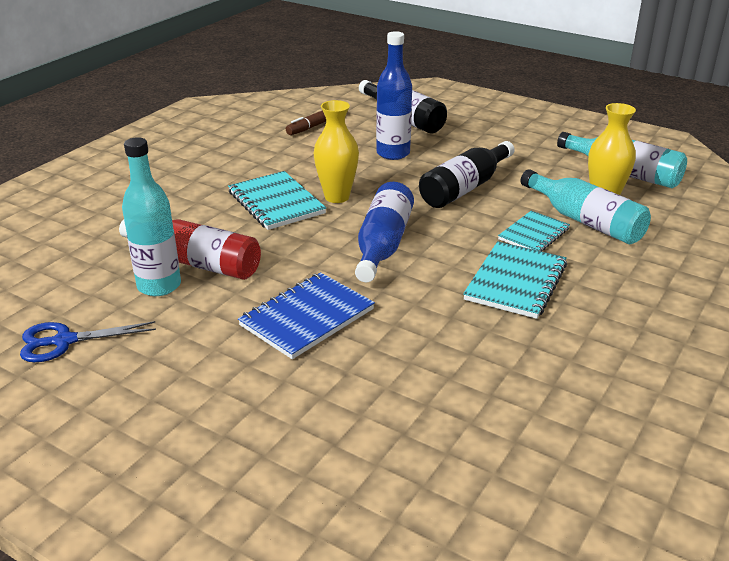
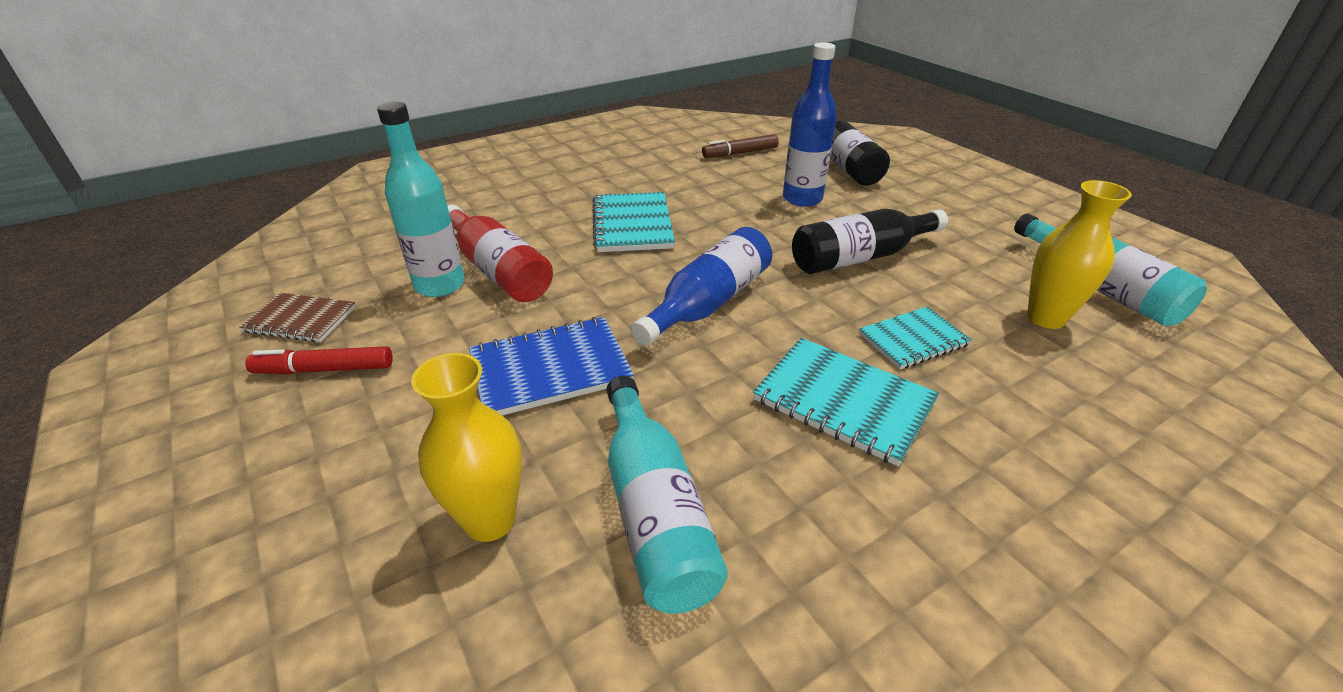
camera: 25 degrees right, 5 degrees up
(64, 341) = (300, 320): blue scissors -> brown notebook
(129, 367) = (324, 369): none -> red marker
(337, 197) = (701, 233): yellow vase -> yellow vase (490, 520)
(516, 282) = (843, 401): turquoise notebook -> turquoise notebook turned 75 degrees clockwise
(585, 221) = (1000, 340): turquoise bottle -> turquoise bottle (655, 511)

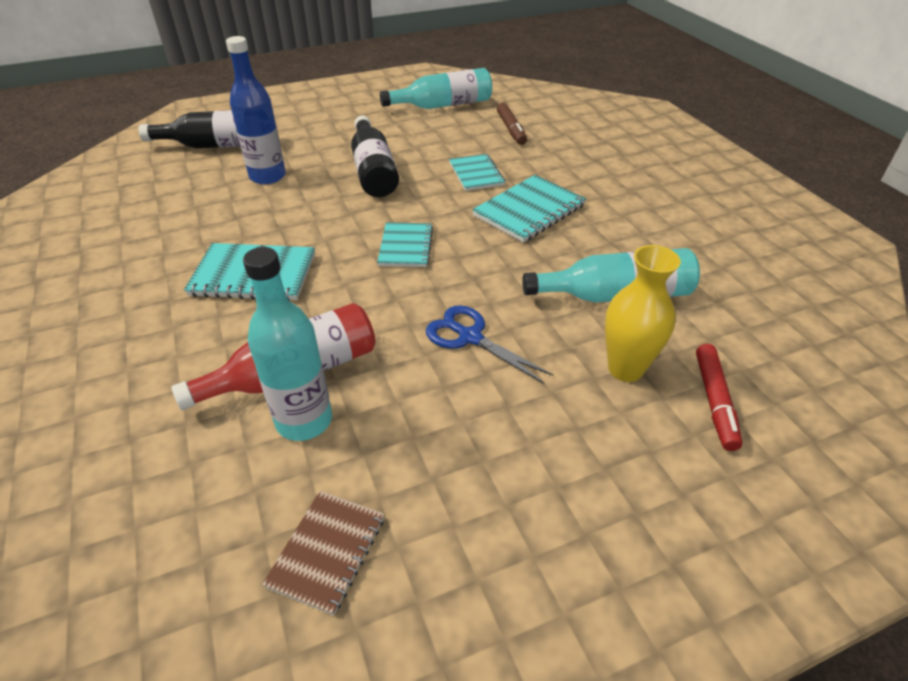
camera: 80 degrees left, 5 degrees up
(324, 369) = (433, 504): red marker -> red marker (714, 401)
(550, 369) = (470, 337): blue notebook -> blue scissors
(708, 302) = (406, 246): blue bottle -> turquoise notebook
(740, 153) = (146, 192): brown marker -> brown marker (511, 129)
(1045, 318) = (467, 128): yellow vase -> none

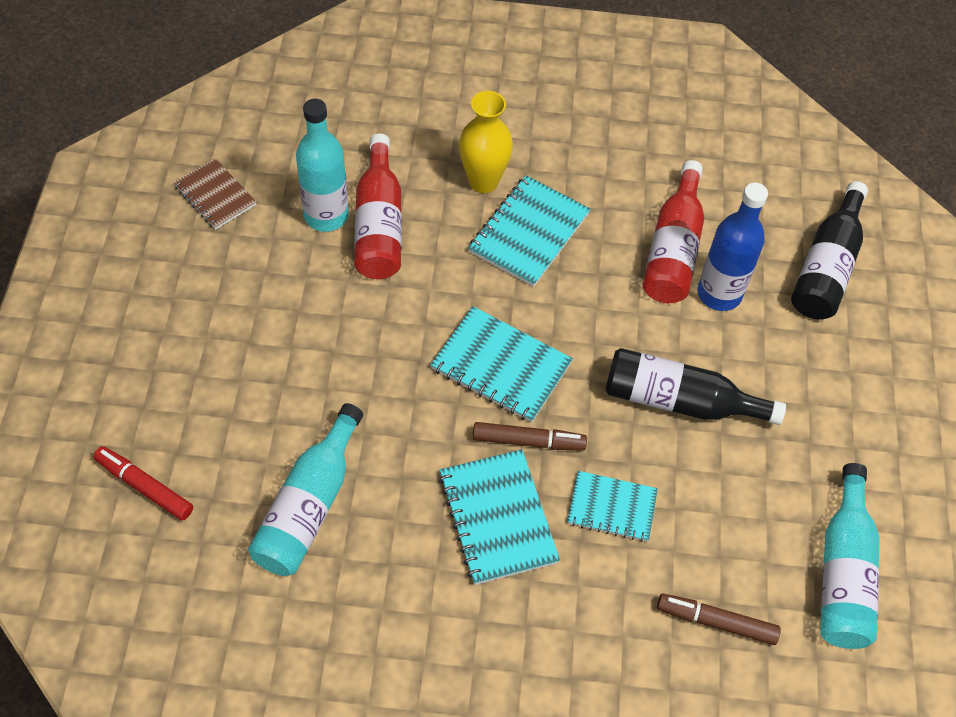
camera: 115 degrees right, 15 degrees up
(233, 203) = (673, 249): none -> red bottle
(406, 246) = (501, 366): turquoise notebook -> turquoise notebook, size x1.51
(459, 216) = (528, 441): none -> brown marker
(470, 337) = (337, 355): blue scissors -> none
(625, 369) = (221, 447): yellow vase -> yellow vase (483, 182)

